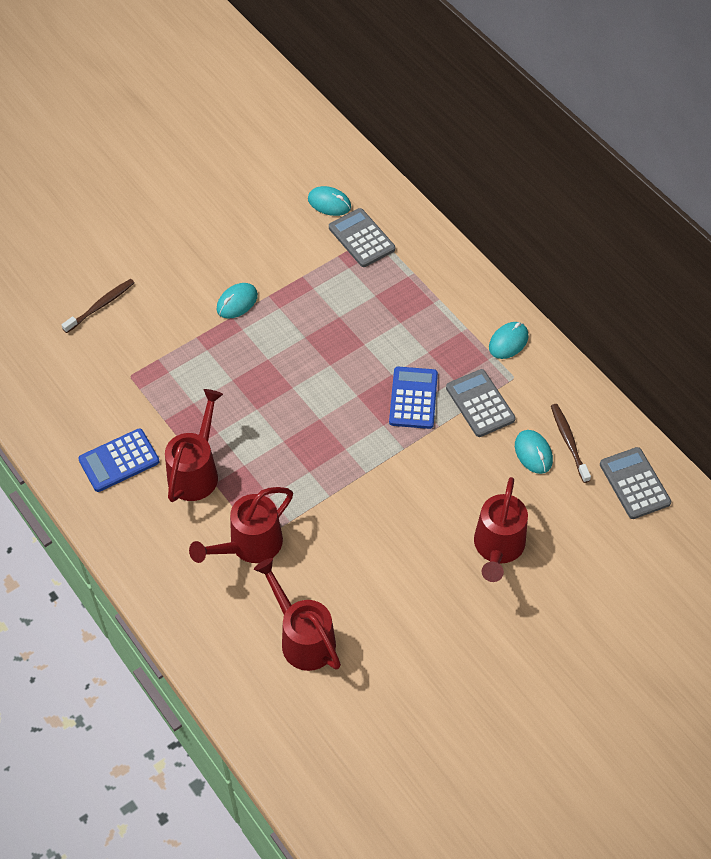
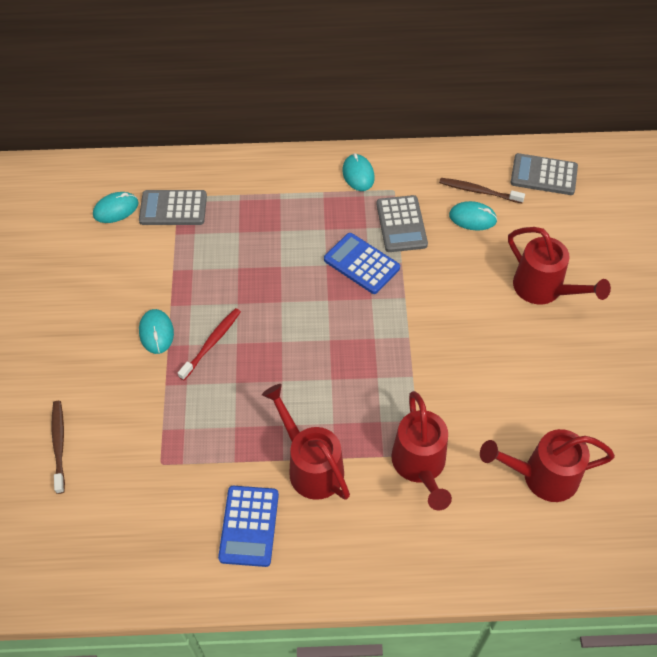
camera: 55 degrees left, 0 degrees up
(255, 343) = (212, 343): none -> red toothbrush
(480, 404) = (401, 224): grey calculator -> grey calculator turned 105 degrees counterclockwise

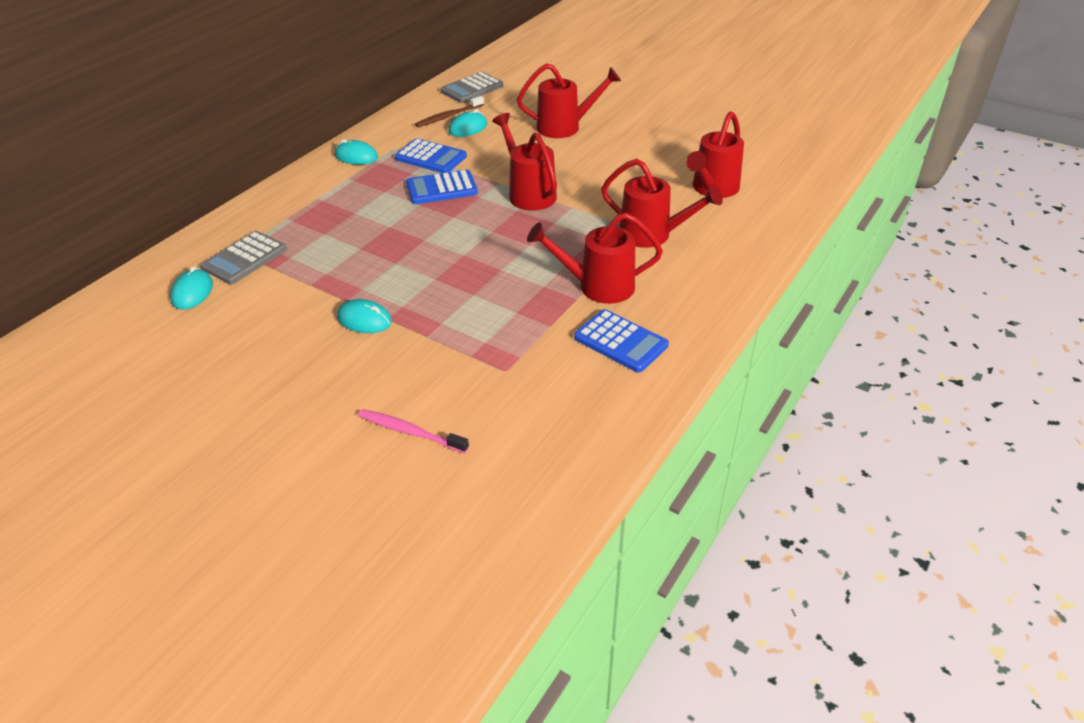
camera: 55 degrees left, 15 degrees down
(59, 445) = (410, 432): brown toothbrush -> pink toothbrush
(212, 343) = (417, 292): red toothbrush -> none
(401, 224) = (431, 157): grey calculator -> blue calculator
(407, 330) = (528, 193): none -> red watering can

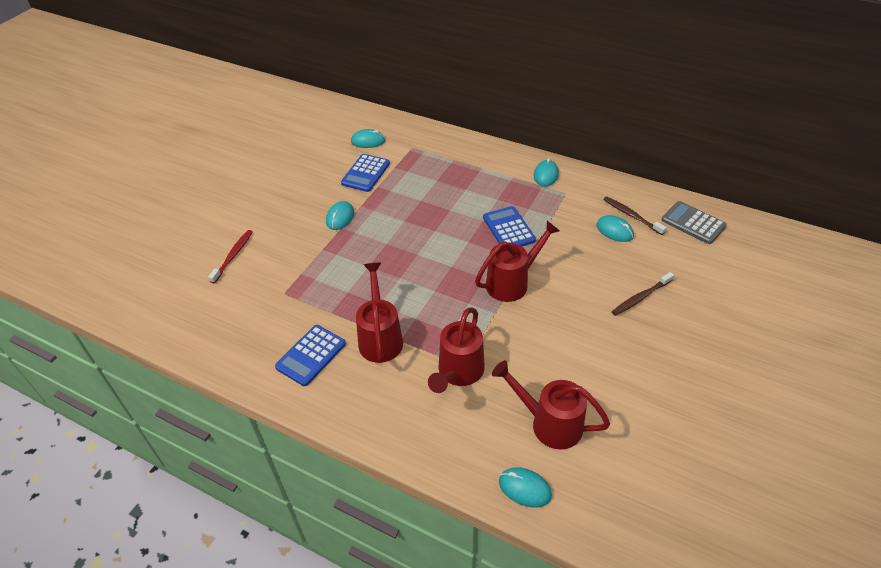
camera: 85 degrees right, 5 degrees up
(245, 259) = (404, 152): grey calculator -> none
(410, 432) = (233, 256): pink toothbrush -> red toothbrush
(431, 157) = (556, 215): blue calculator -> blue calculator (365, 173)
(565, 127) = (640, 297): red watering can -> brown toothbrush
(782, 208) = (524, 488): none -> turquoise mouse

